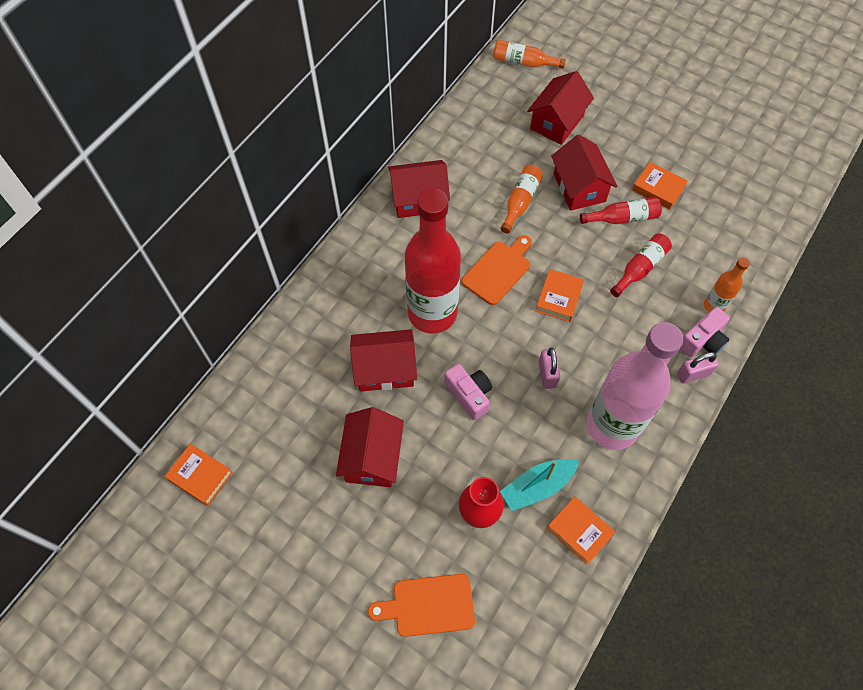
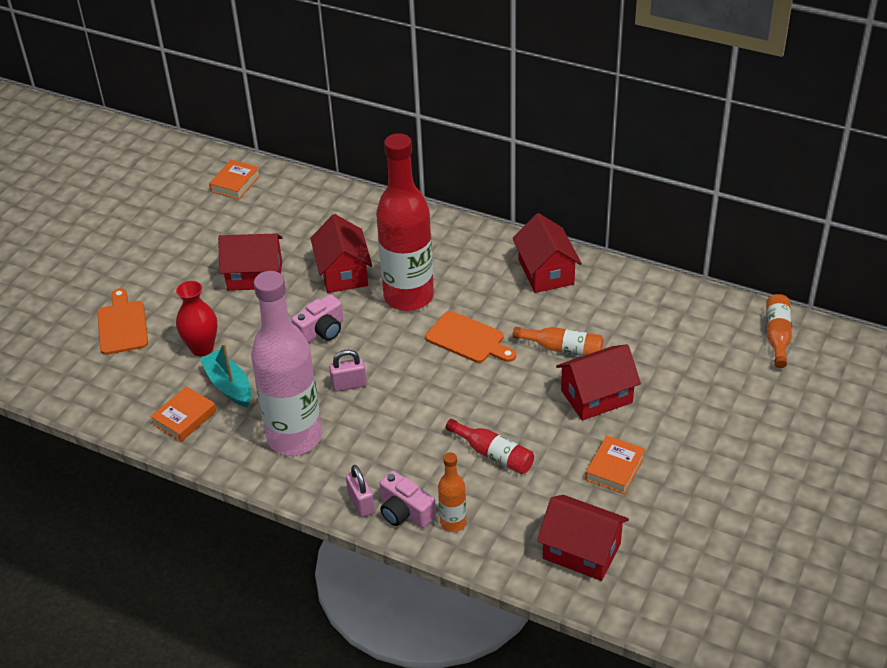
camera: 85 degrees right, 20 degrees down
(557, 122) = (691, 371): red house -> red house (581, 551)
(558, 298) = (442, 388): orange book -> none
(623, 218) = (561, 437): red bottle -> none

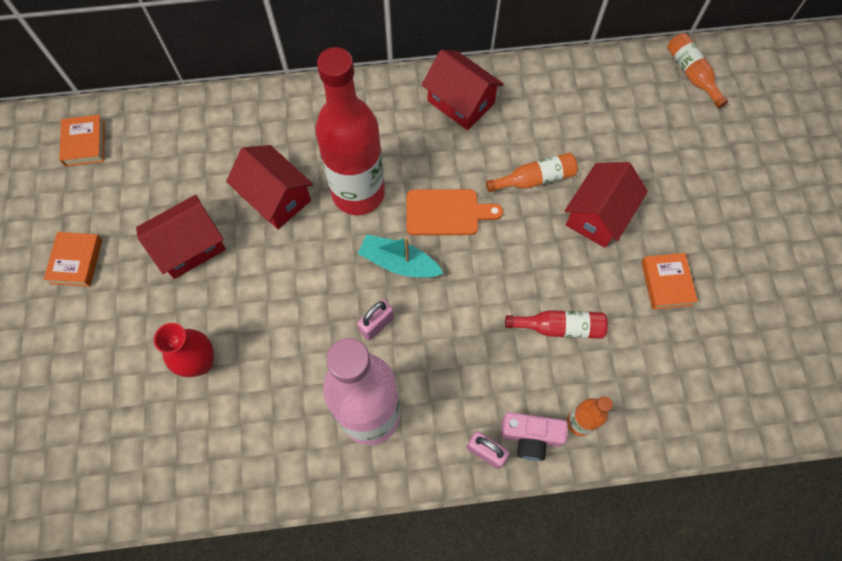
camera: 35 degrees left, 25 degrees up
(122, 325) = (93, 381): orange cutting board -> none
(184, 418) = (245, 456): orange book -> orange book (76, 261)
(229, 386) = (261, 392): turquoise boat -> turquoise boat (399, 263)
(321, 331) = (305, 277): pink camera -> none
(581, 551) = (702, 386): red house -> none

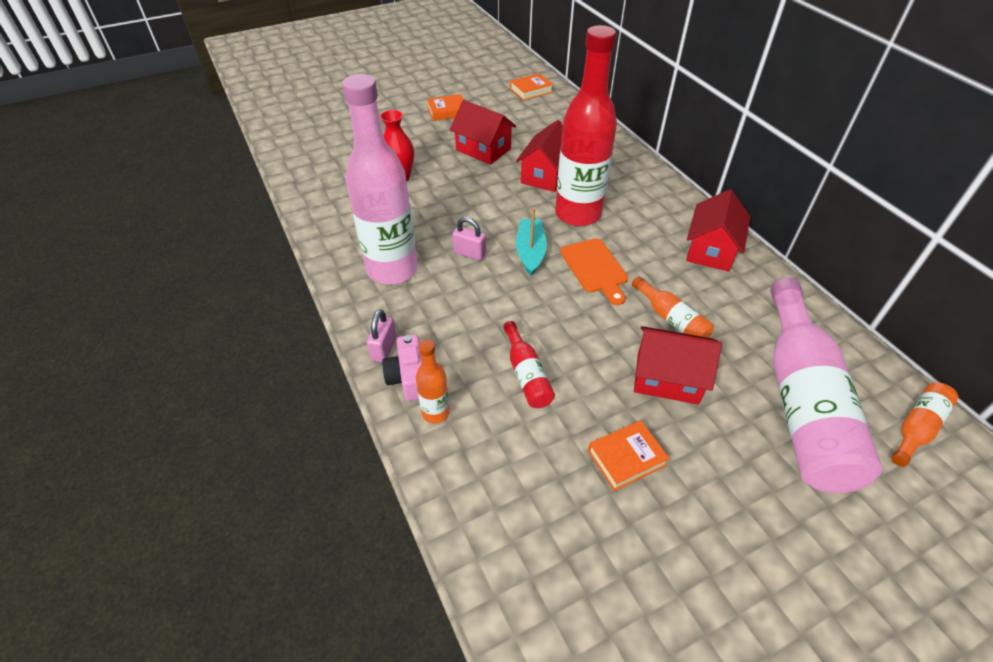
camera: 70 degrees right, 20 degrees down
(649, 132) = (801, 402): none -> pink bottle

